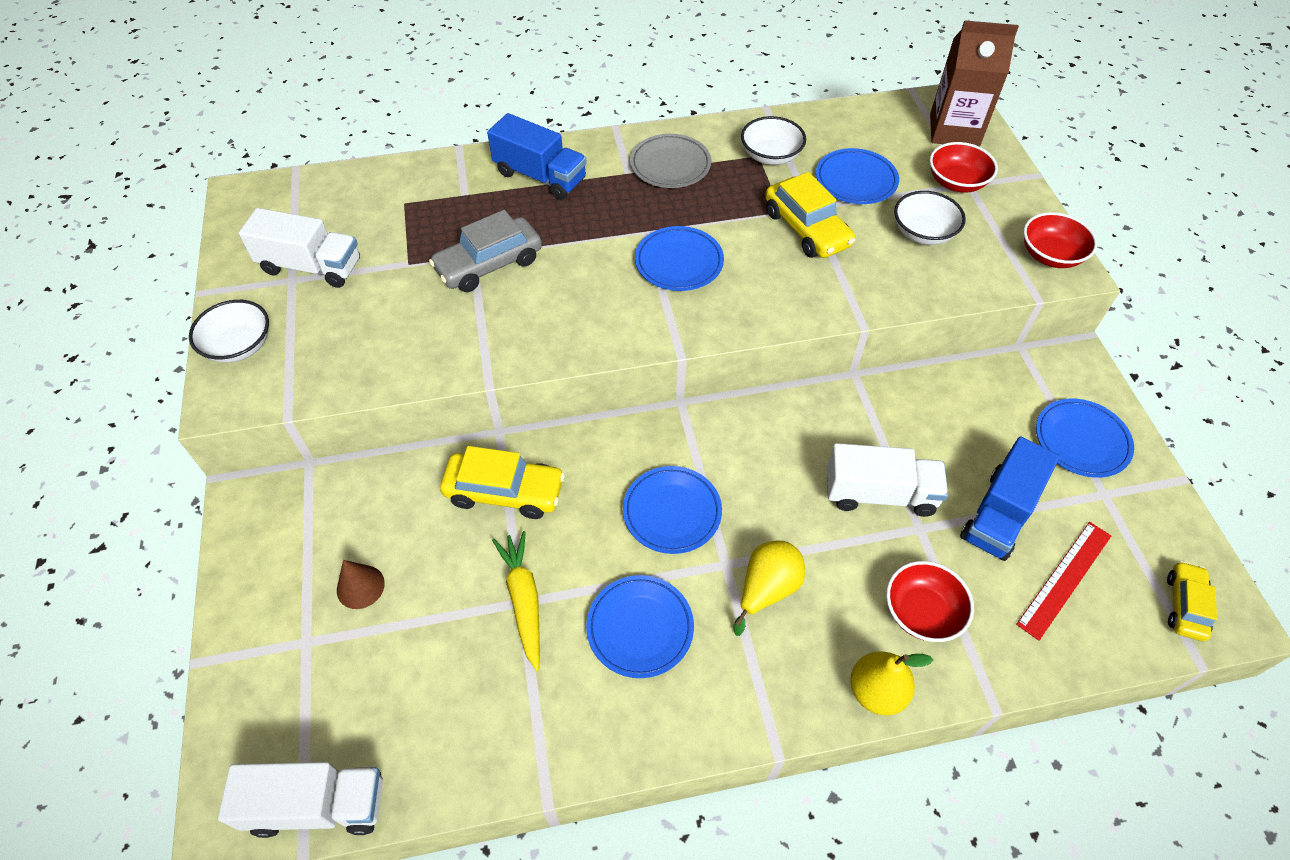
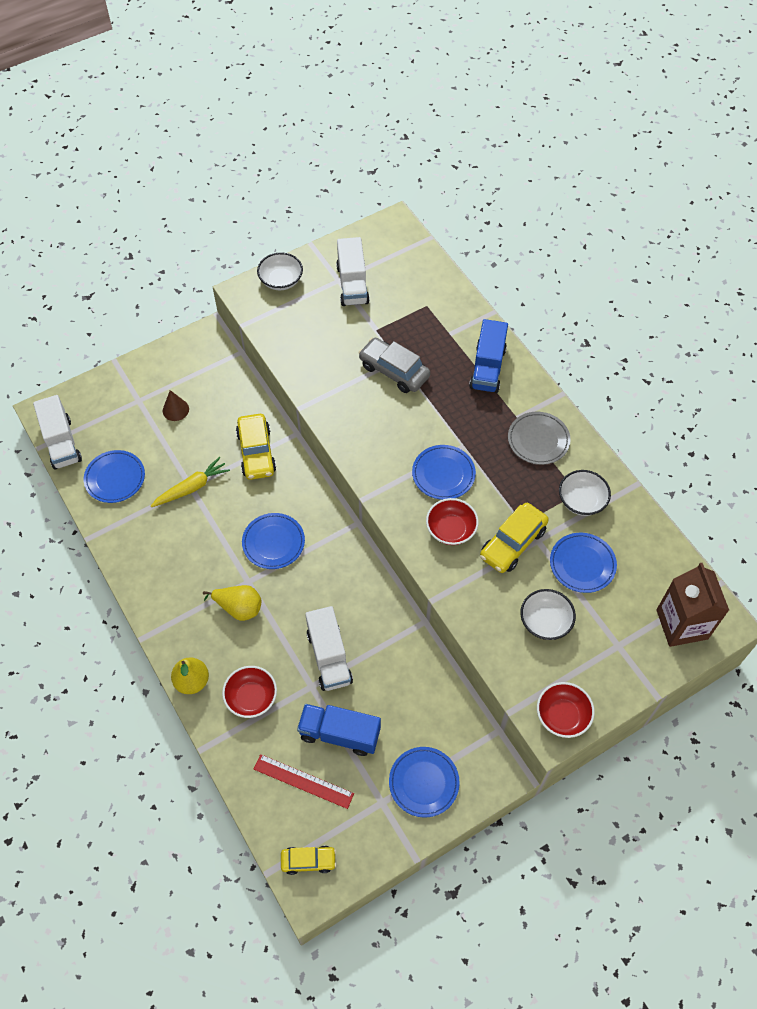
camera: 70 degrees right, 5 degrees up
(640, 628) = (193, 549): blue plate -> blue plate (115, 478)
(956, 182) = (616, 636): red bowl -> red bowl (451, 529)

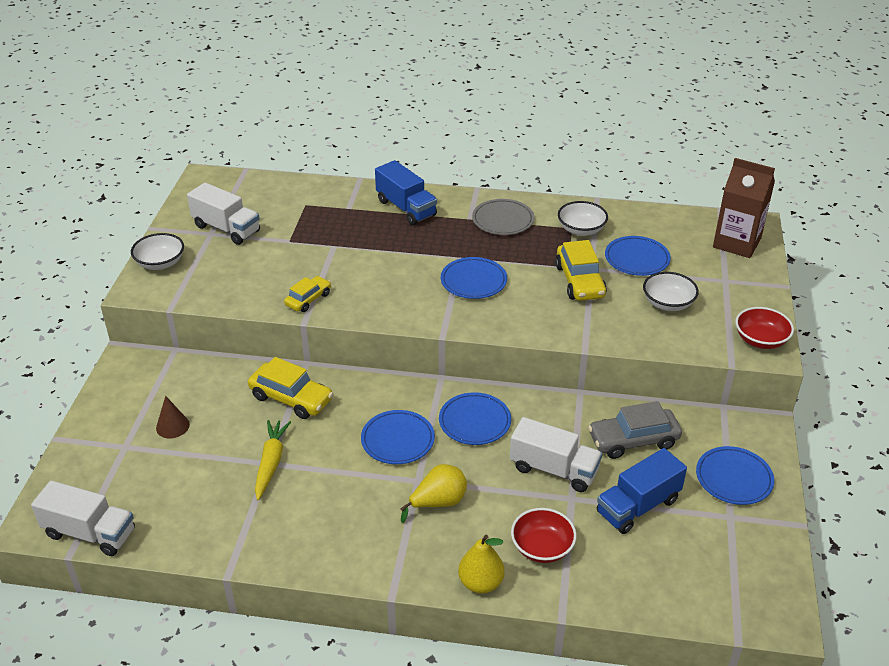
camera: 50 degrees left, 20 degrees down
(115, 478) = (187, 514): blue plate -> blue plate (474, 422)
(303, 781) = (664, 559): red ruler -> none
(308, 861) = (749, 602): yellow car -> yellow car (308, 299)
(394, 371) = (342, 253): grey car -> grey car (633, 440)
(451, 529) = (530, 305): red bowl -> none

